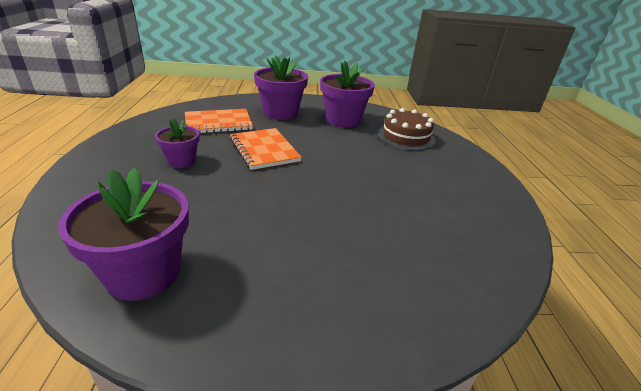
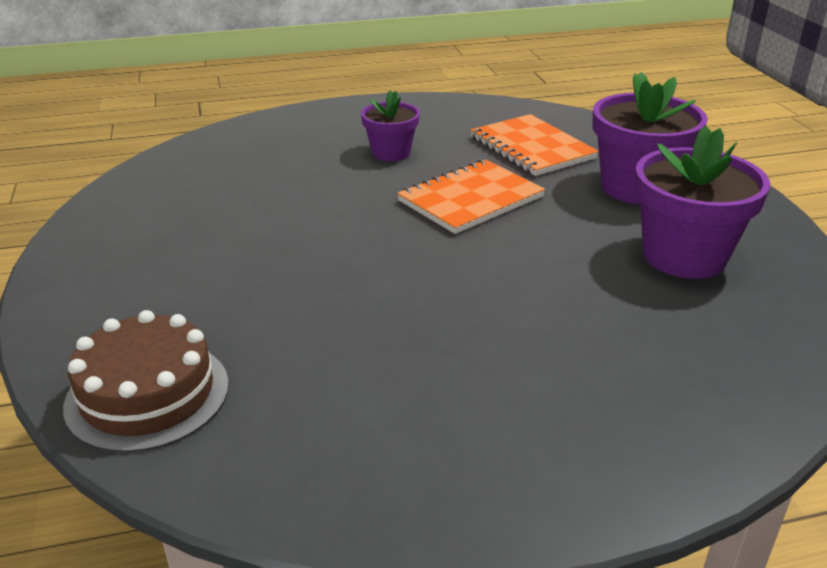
camera: 80 degrees right, 0 degrees up
(144, 273) = (168, 189): purple flower pot -> none
(405, 137) = (685, 349): brown cake -> brown cake (147, 394)

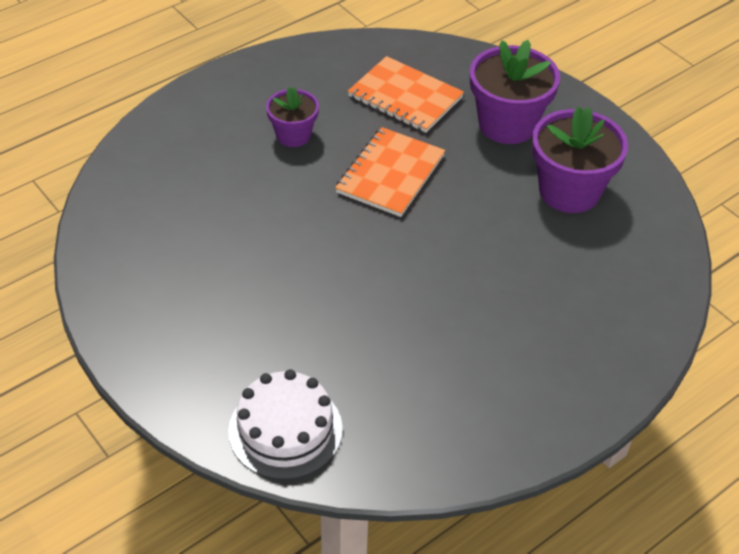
camera: 25 degrees left, 15 degrees up
(147, 394) = (285, 430): brown cake -> white cake

